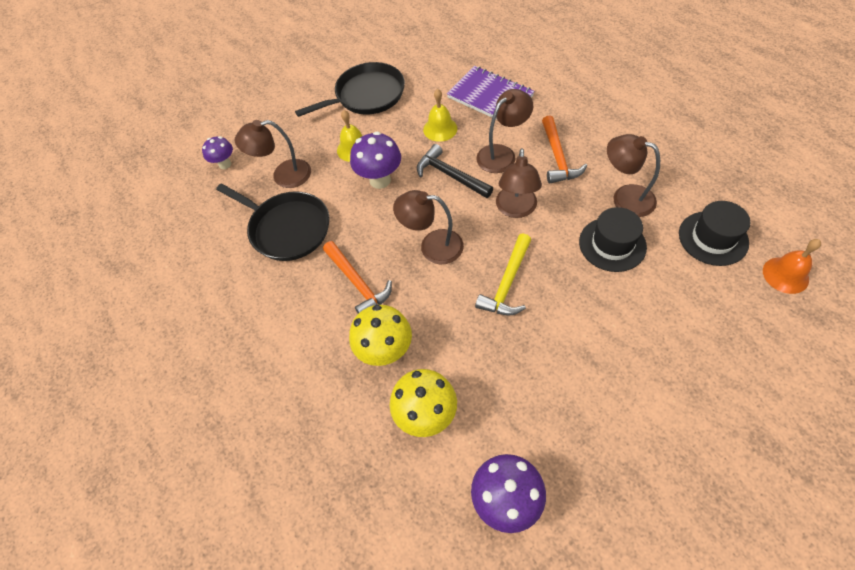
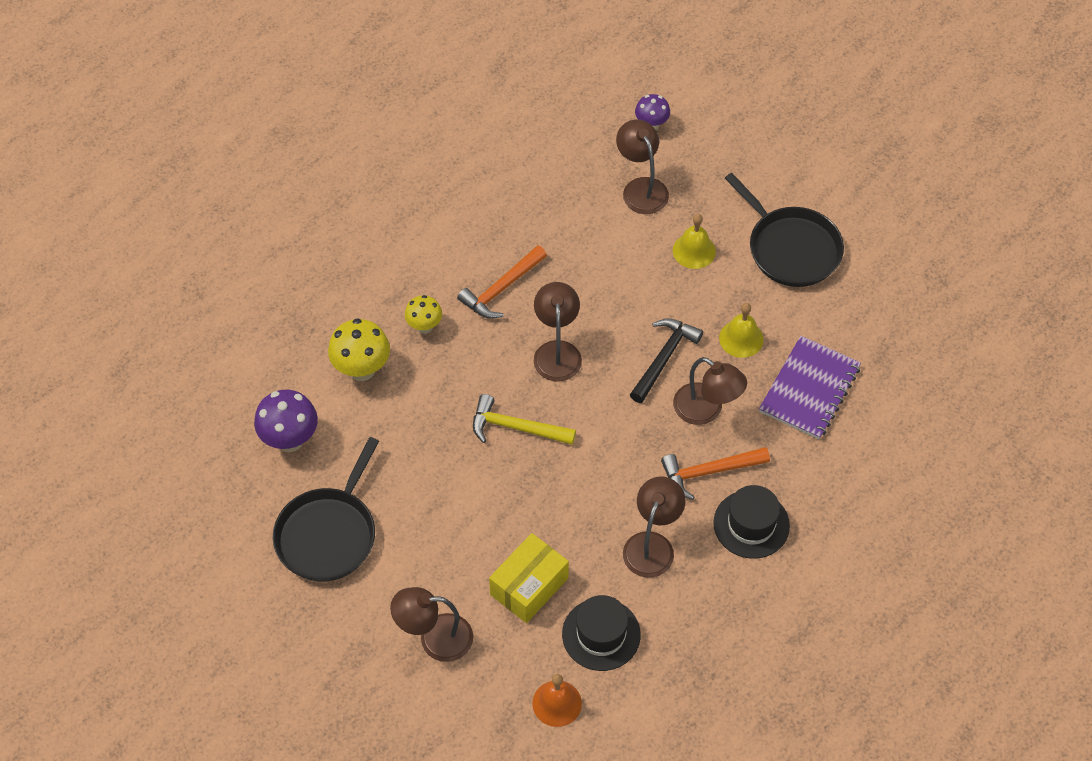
camera: 75 degrees right, 0 degrees up
(287, 228) = (565, 209): black pan -> black pan (328, 534)
(380, 180) = (647, 286): purple mushroom -> none
(385, 351) = (424, 326): yellow mushroom -> yellow mushroom, size x0.62
(516, 209) = (619, 430): brown lamp -> brown lamp (434, 638)
(612, 244) = (580, 529): black hat -> black hat (751, 524)
(671, 286) = (529, 586): none -> yellow box

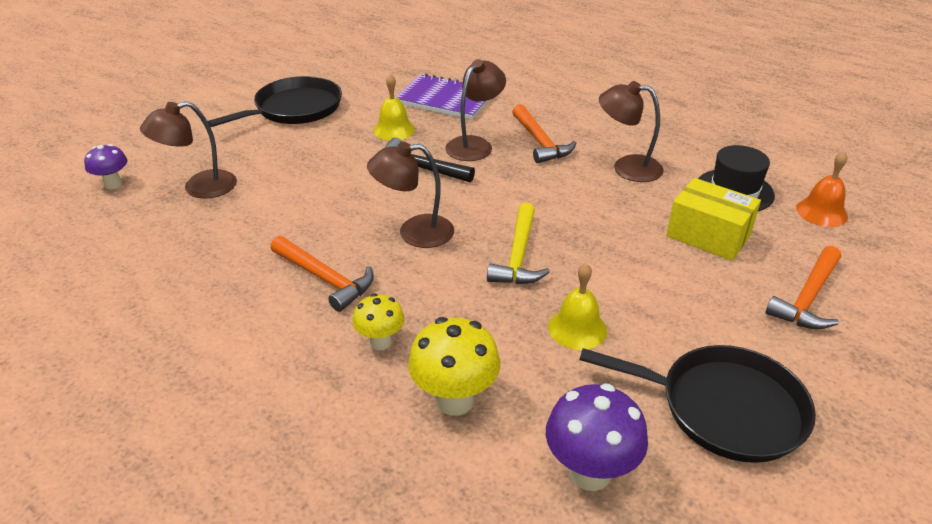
camera: 95 degrees left, 20 degrees down
(434, 638) = (808, 297): brown lamp -> orange hammer
(694, 251) = (289, 155): yellow bell -> yellow bell (577, 328)
(751, 524) = (585, 122): black hat -> none

